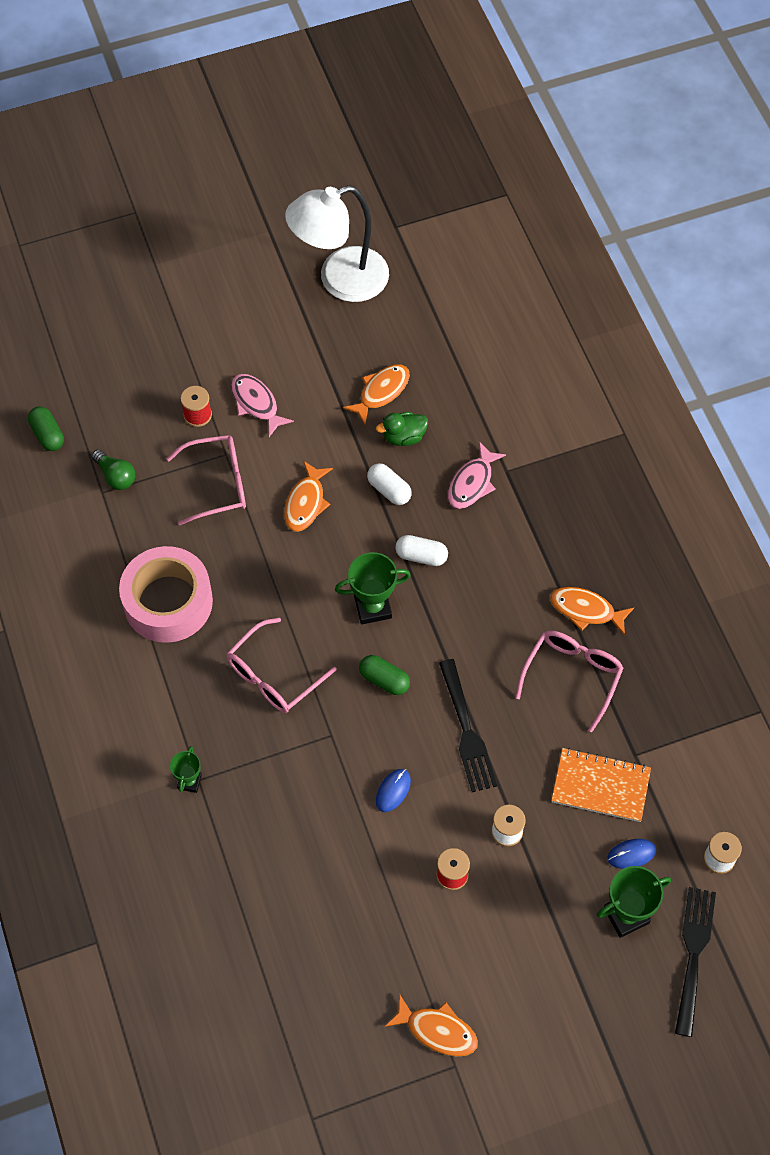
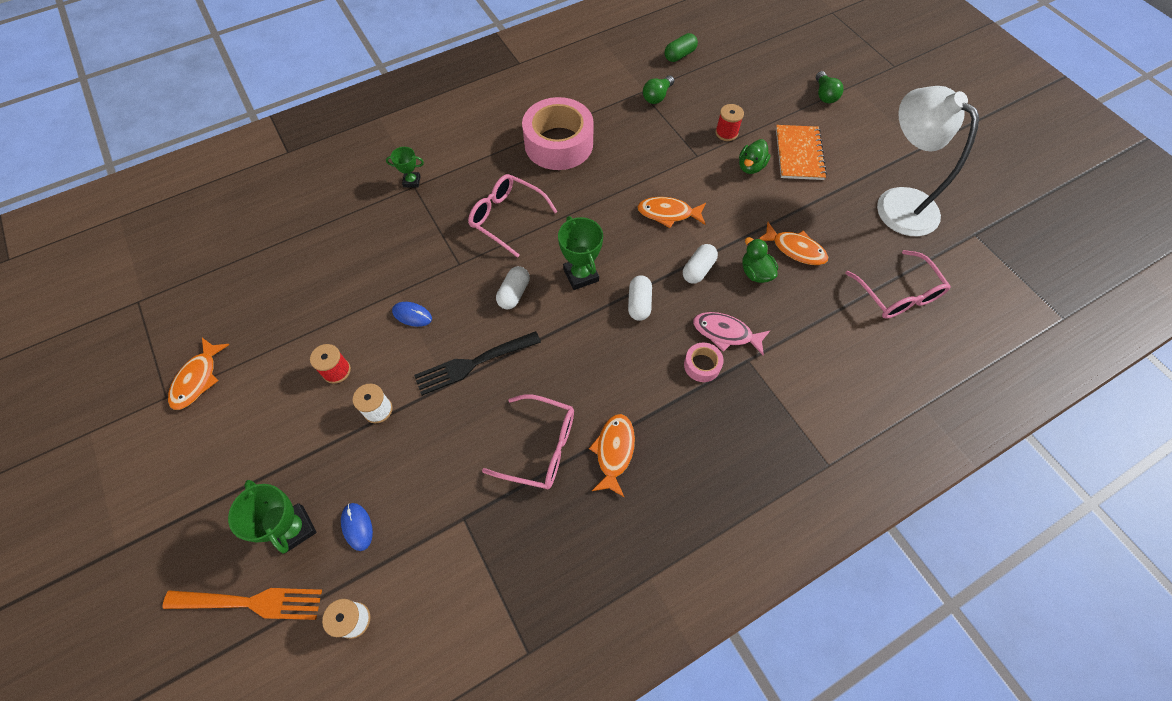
camera: 80 degrees right, 0 degrees up
(163, 297) = (824, 95): none -> green light bulb
(218, 484) = (668, 155): pink glasses -> pink glasses (898, 294)
(256, 403) = (750, 167): pink fish -> green duck
(384, 680) = (514, 293): green capsule -> white capsule
(505, 513) = (702, 365): none -> pink tape
(600, 786) = (427, 488): orange notebook -> orange notebook (799, 154)
(693, 954) = (251, 602): black fork -> orange fork

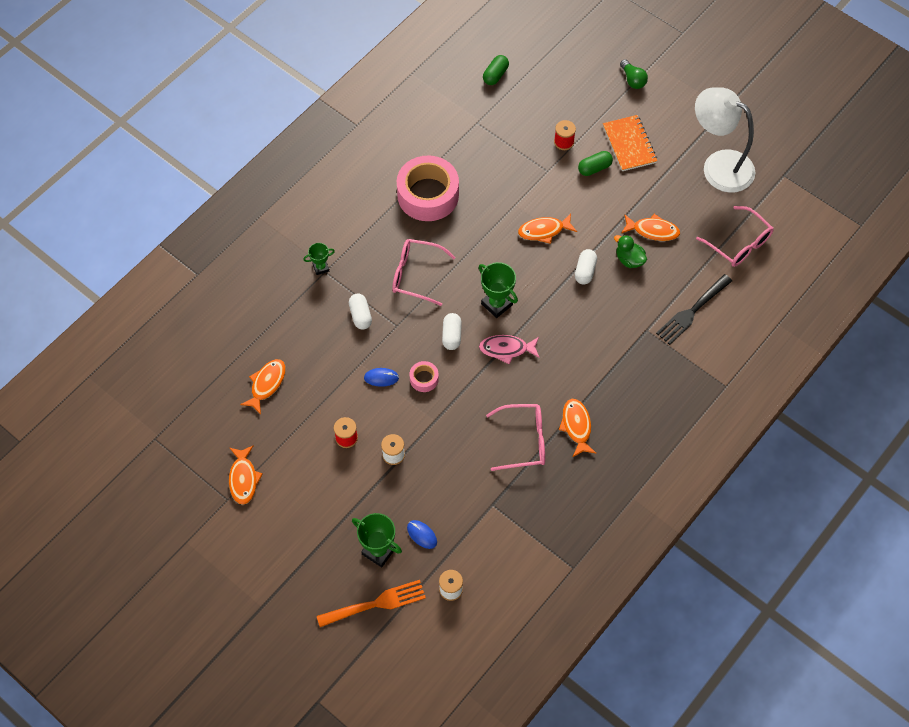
camera: 20 degrees left, 0 degrees up
(287, 282) = (266, 384): none -> orange fish
(473, 363) = (446, 398): black fork -> black fork (692, 311)
(639, 303) = (550, 313): white capsule -> white capsule (360, 315)
(657, 96) = (492, 123): green light bulb -> none
(702, 365) = (615, 345): pink tape -> pink tape (424, 379)
(725, 333) = (623, 315): pink fish -> pink fish (506, 349)
(750, 167) = (594, 168): green duck -> green capsule

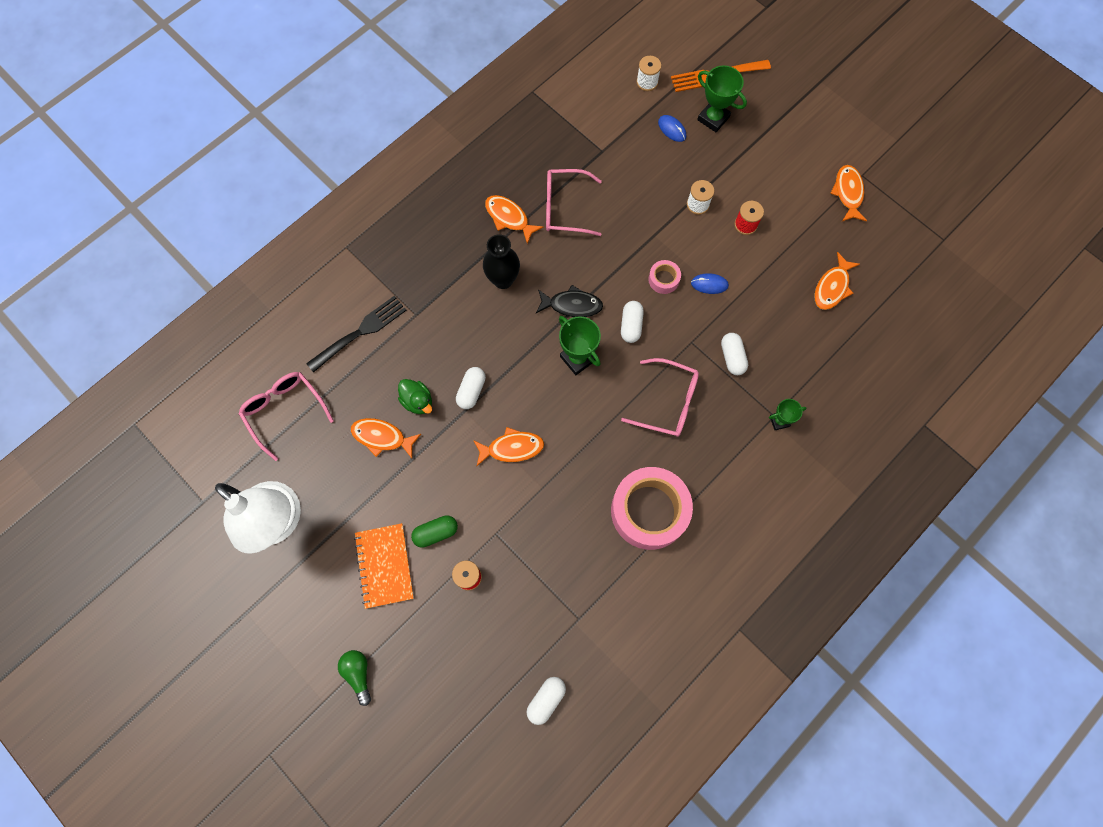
camera: 175 degrees left, 10 degrees up
(495, 75) = (546, 700): green capsule -> white capsule
(506, 349) = (572, 305): pink fish -> black fish
(573, 367) = (503, 280): none -> black vase
(576, 426) = (509, 218): orange fish -> orange fish turned 135 degrees clockwise

